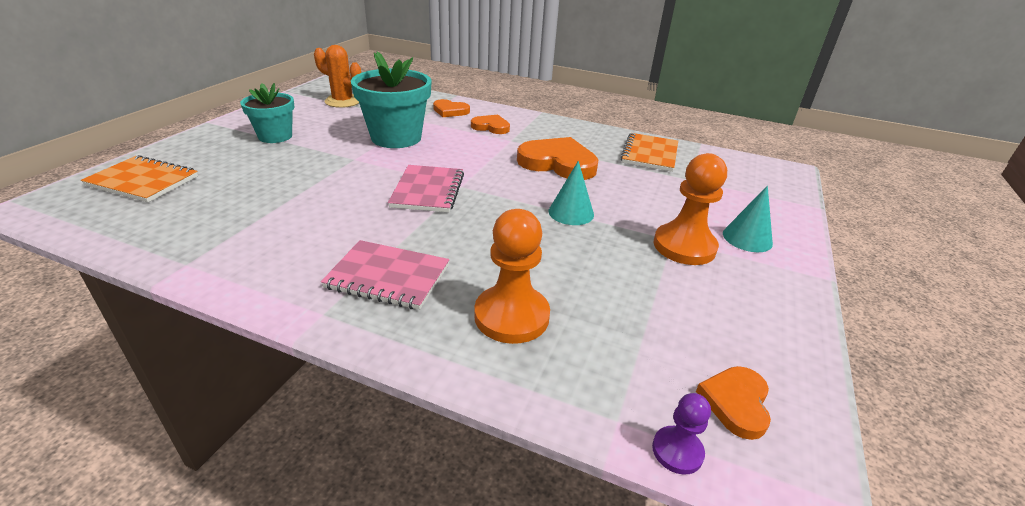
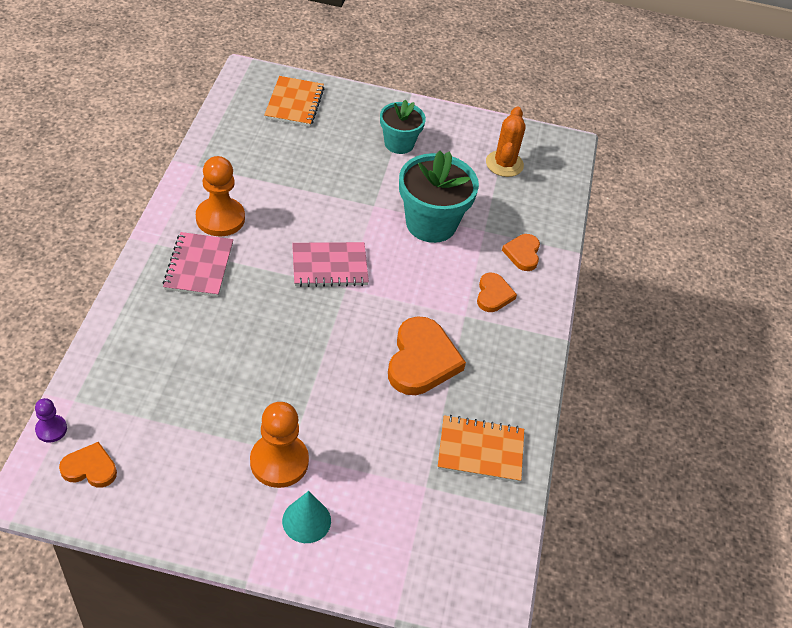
camera: 75 degrees right, 15 degrees up
(511, 316) = (164, 340): orange pawn -> orange pawn (220, 218)
(571, 213) = (318, 373): turquoise cone -> none

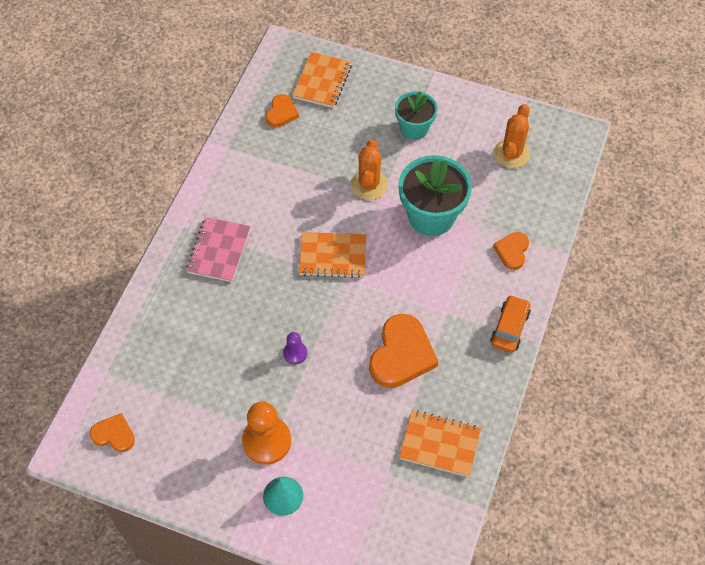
camera: 15 degrees right, 10 degrees up
(51, 429) = (86, 398): purple pawn -> purple pawn (295, 353)
(220, 218) = (242, 203): orange pawn -> none
(329, 266) = (333, 256): pink notebook -> orange notebook
(359, 196) = (369, 185): none -> orange cactus
(493, 295) = (477, 293): orange heart -> orange heart (281, 113)
(534, 327) = (509, 328): none -> orange car

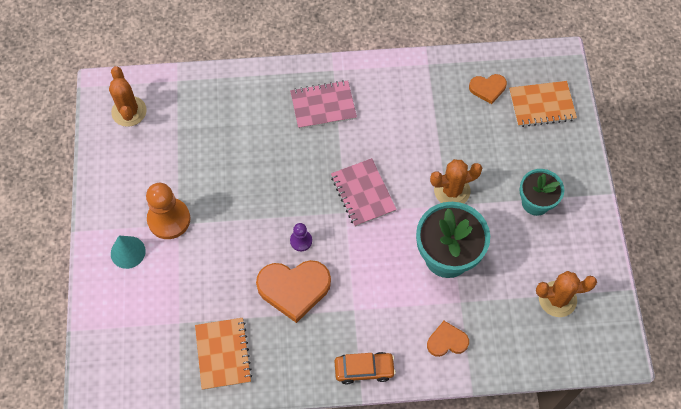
camera: 65 degrees right, 5 degrees up
(114, 434) = (129, 111): orange heart -> orange cactus
(295, 353) = (256, 205): purple pawn -> purple pawn (301, 241)
(333, 256) = (363, 193): orange notebook -> pink notebook

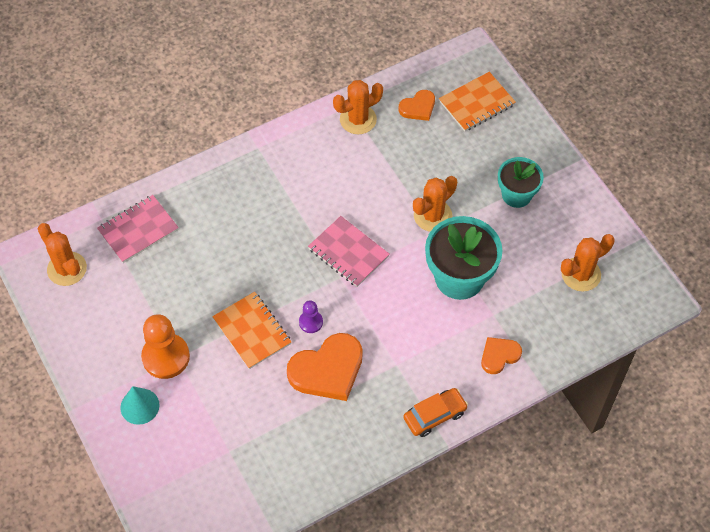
camera: 25 degrees left, 5 degrees down
(223, 354) = (290, 461): orange notebook -> orange notebook (252, 331)
(323, 106) = (265, 185): pink notebook -> pink notebook (138, 230)
(430, 79) = (358, 119): none -> orange cactus

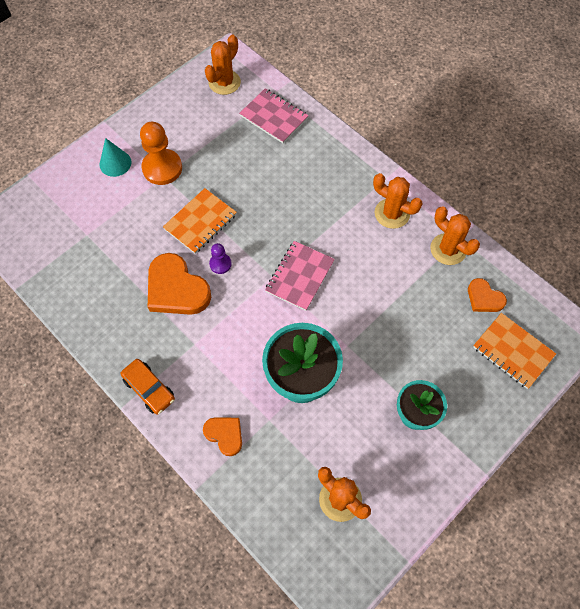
camera: 75 degrees right, 5 degrees up
(432, 216) = (363, 339): orange cactus -> orange cactus (392, 213)

